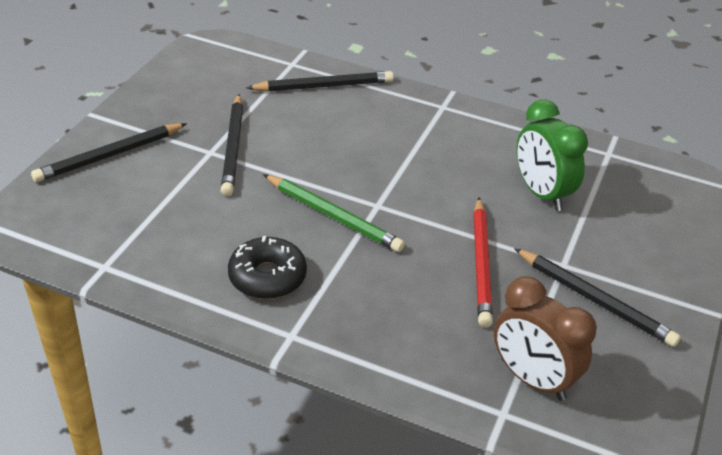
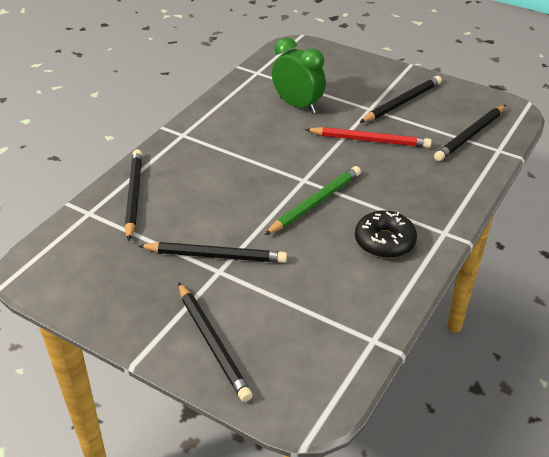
camera: 80 degrees left, 0 degrees up
(532, 379) = (470, 135): brown clock -> black pencil
(541, 193) = (297, 105): green clock -> green clock turned 120 degrees counterclockwise

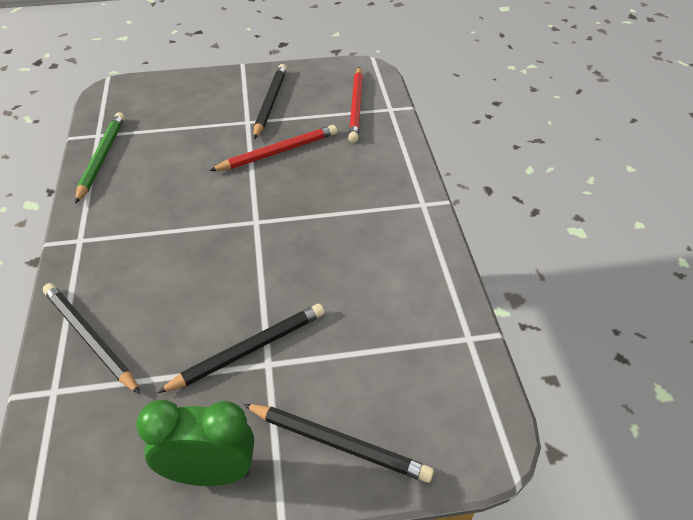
camera: 40 degrees left, 5 degrees up
(297, 105) = (175, 150): green clock -> green clock (209, 473)
(315, 203) = (289, 238): green pencil -> green pencil (101, 158)
(384, 241) = (385, 240): black donut -> none
(470, 135) = (356, 106): black pencil -> red pencil

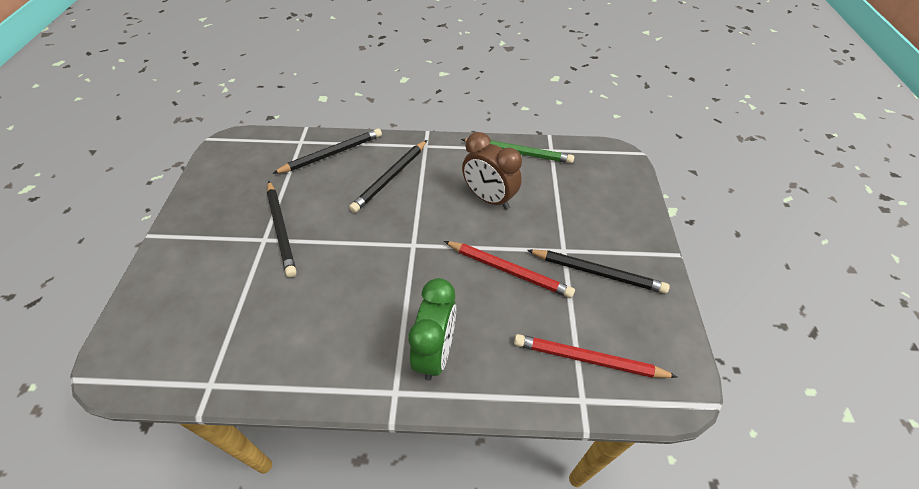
camera: 100 degrees right, 5 degrees up
(180, 173) = (489, 198): none -> brown clock
(209, 473) = (203, 205): green clock -> green clock (435, 353)
(278, 152) = (509, 270): red pencil -> red pencil turned 45 degrees counterclockwise
(339, 444) = (178, 271): black pencil -> black pencil (390, 178)

